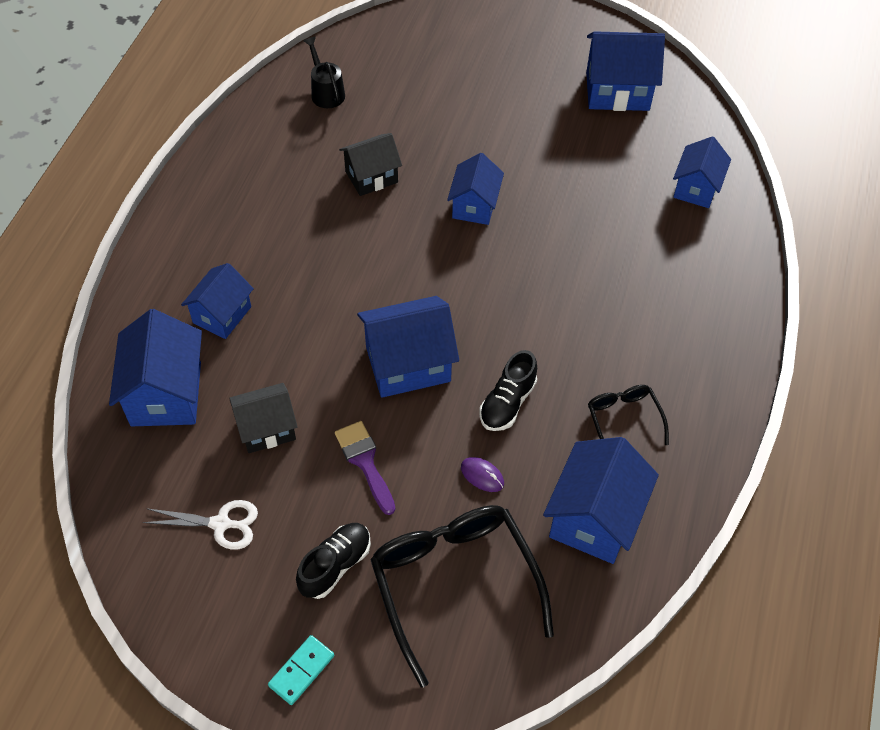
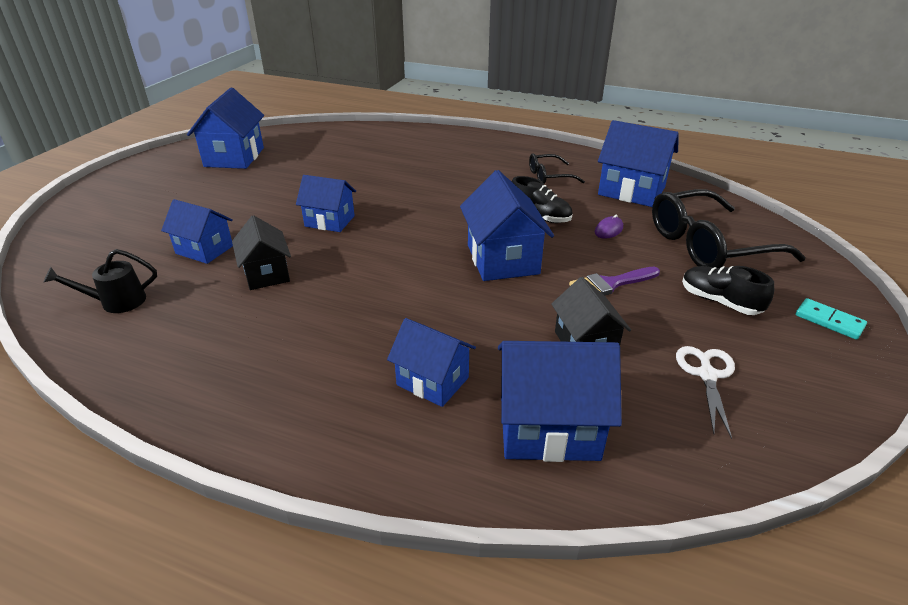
camera: 85 degrees left, 20 degrees down
(696, 188) = (349, 139): blue house -> blue house (204, 250)

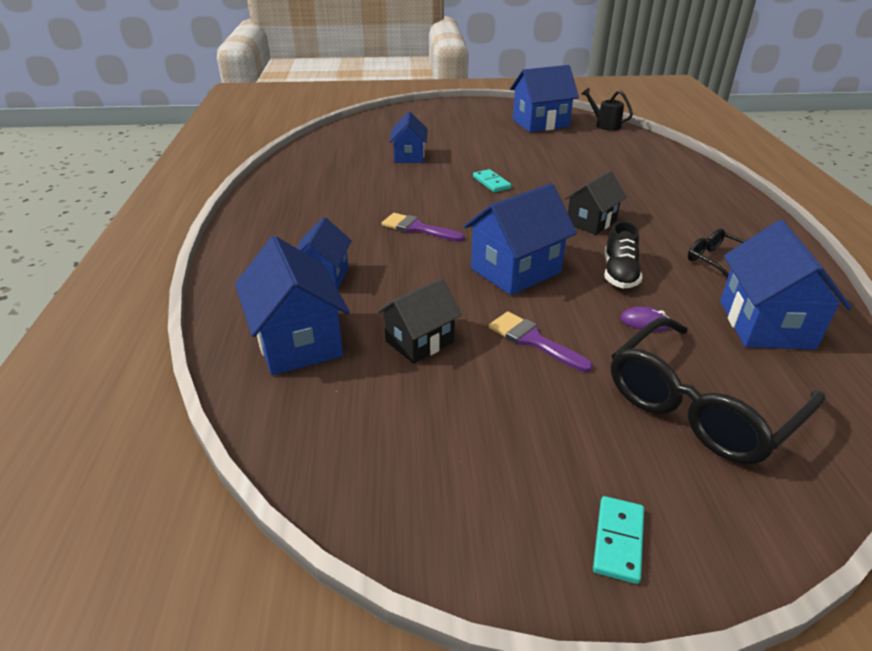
camera: 65 degrees right, 0 degrees up
(116, 302) = (333, 154): black watering can -> black watering can (604, 125)
(266, 274) = (400, 184): black house -> black house (591, 222)
(329, 221) = (491, 183): blue house -> turquoise domino
(380, 290) = (417, 228): none -> purple brush
(707, 375) = (423, 428): white scissors -> none
(708, 245) = (700, 406): black glasses -> black glasses turned 90 degrees counterclockwise
(719, 301) = (572, 427): black shoe -> none

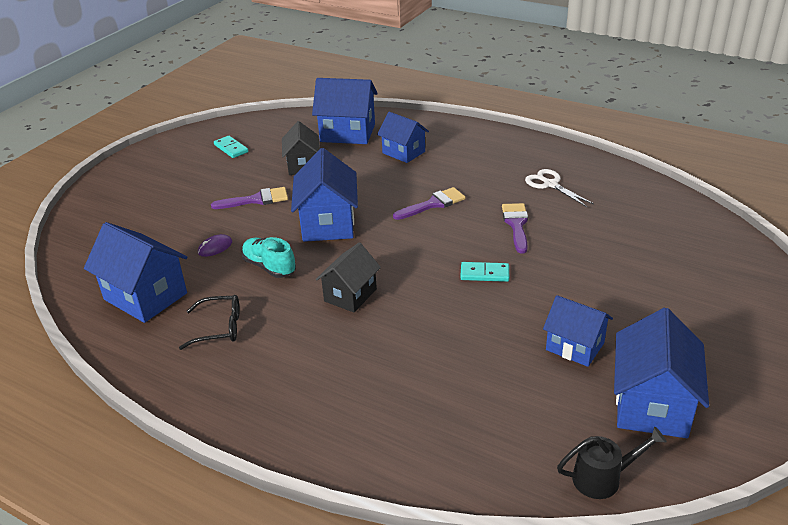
camera: 125 degrees right, 0 degrees up
(329, 188) = (550, 184): none -> white scissors
(409, 156) = (596, 247): blue house -> blue house (575, 346)
(410, 187) = (516, 225): none -> purple brush
(591, 222) = (350, 295): black house -> black house turned 45 degrees clockwise
(618, 540) = (135, 170): turquoise domino -> turquoise domino (231, 148)
(619, 274) = (269, 267): black shoe -> turquoise shoe
(700, 406) = (144, 227): black glasses -> none

